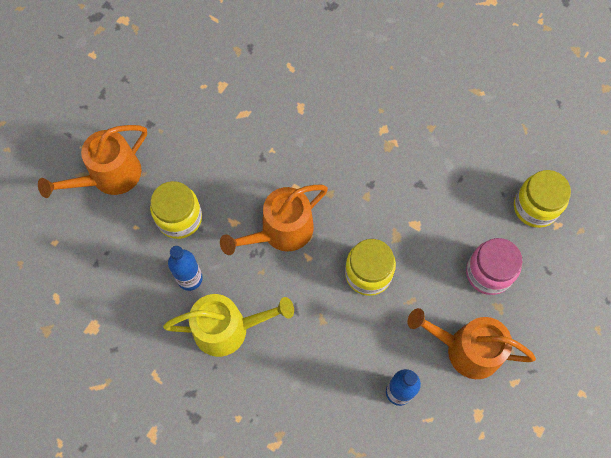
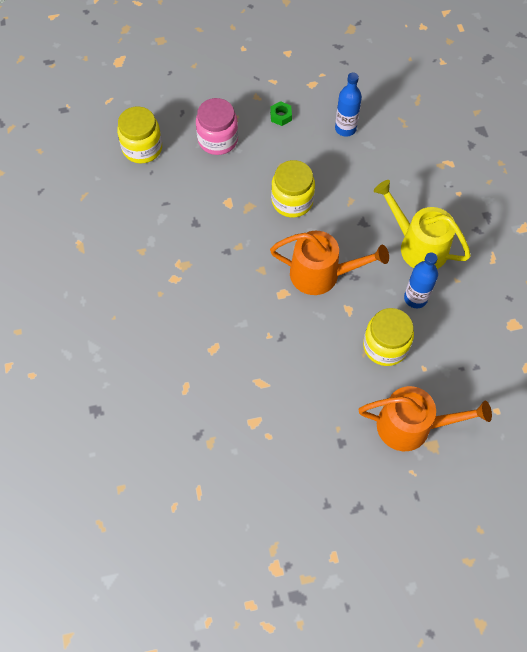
camera: 135 degrees left, 5 degrees down
(466, 349) = (281, 116): orange watering can -> green nut

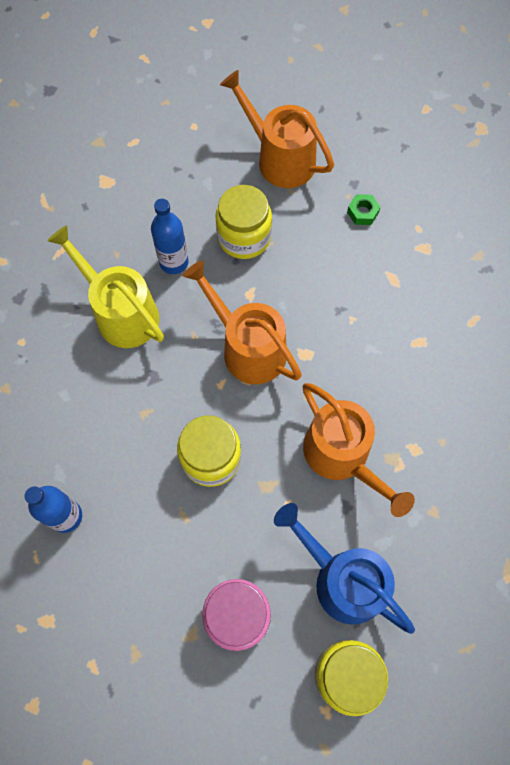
camera: 145 degrees left, 5 degrees up
(173, 187) = (342, 579): none -> blue watering can
(216, 248) = (342, 456): none -> orange watering can
(281, 116) = (129, 595): green nut -> green nut (362, 212)
(417, 246) = (121, 313): yellow watering can -> yellow watering can turned 150 degrees clockwise

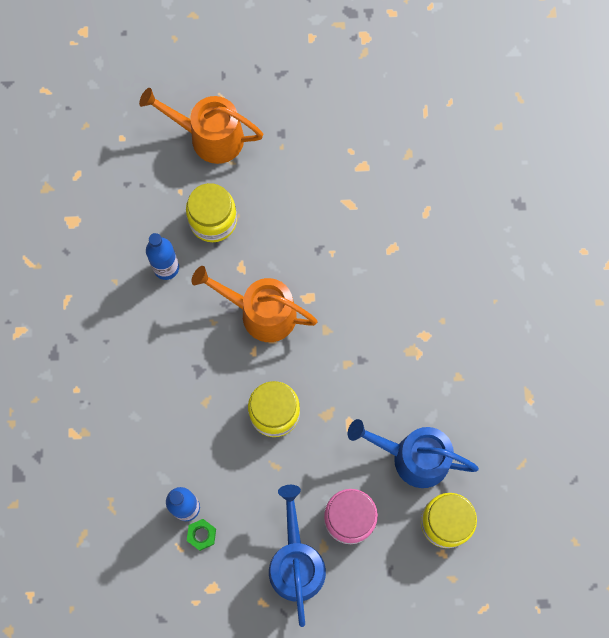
camera: 25 degrees left, 5 degrees up
(121, 313) = (145, 329): yellow watering can -> none
(153, 637) = (296, 562): none -> blue watering can
(342, 456) = (373, 366): orange watering can -> none
(362, 212) = (300, 156): green nut -> green nut (201, 535)

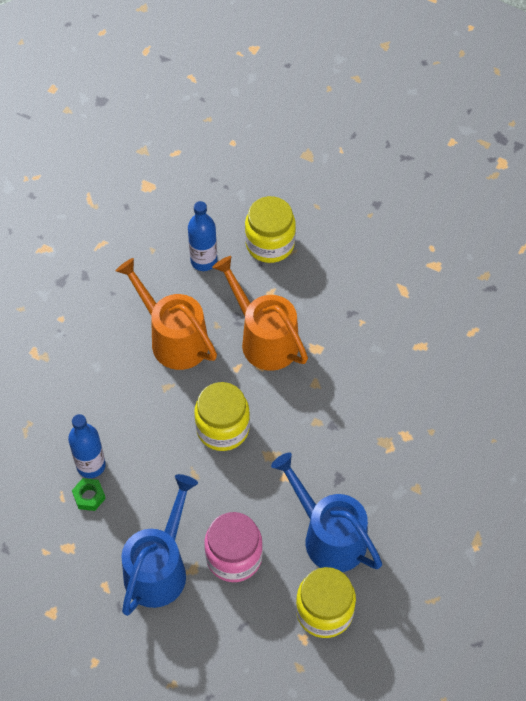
camera: 30 degrees right, 15 degrees down
(209, 137) = (309, 177): orange watering can -> orange watering can (173, 339)

